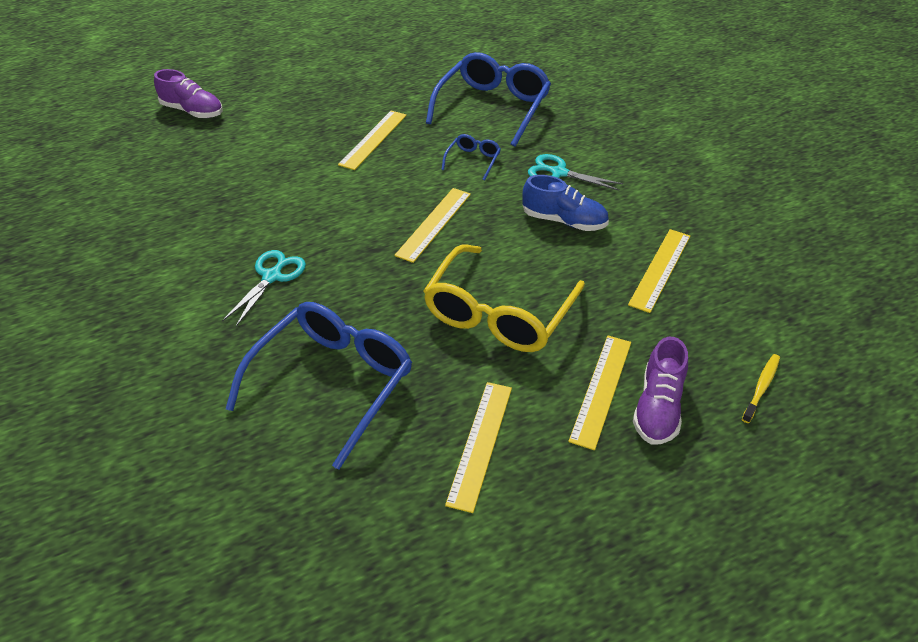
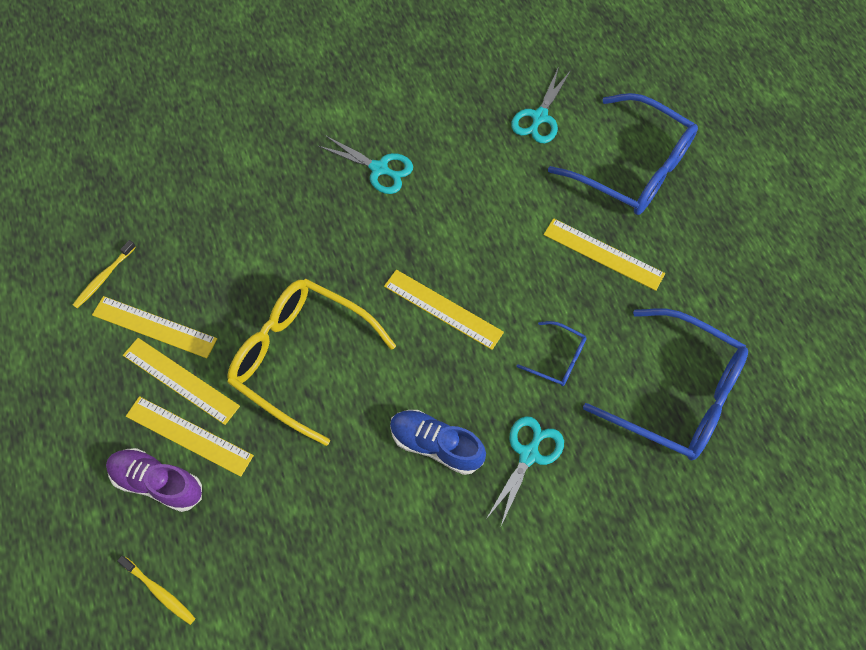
camera: 95 degrees right, 20 degrees up
(192, 111) = (659, 78): purple shoe -> none
(223, 175) = (539, 117): none -> turquoise scissors
(333, 382) = (242, 220): blue glasses -> blue glasses (633, 167)
(418, 511) = (104, 277): none -> yellow toothbrush
(564, 221) = (436, 445): blue shoe -> blue shoe turned 90 degrees clockwise
(660, 269) = (342, 535): yellow ruler -> yellow ruler (180, 380)

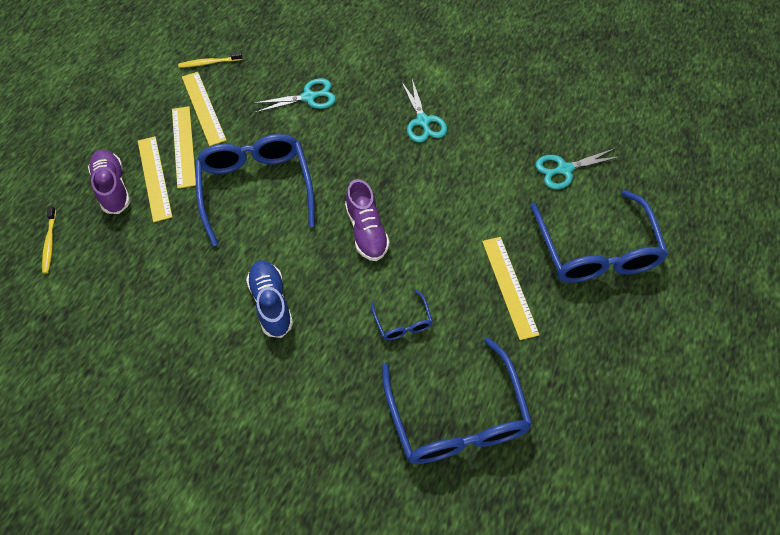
camera: 45 degrees right, 5 degrees down
(301, 358) = (256, 188): yellow glasses -> blue glasses
(443, 309) = (366, 231): yellow ruler -> purple shoe
(528, 455) = (317, 361): turquoise scissors -> turquoise scissors (308, 97)

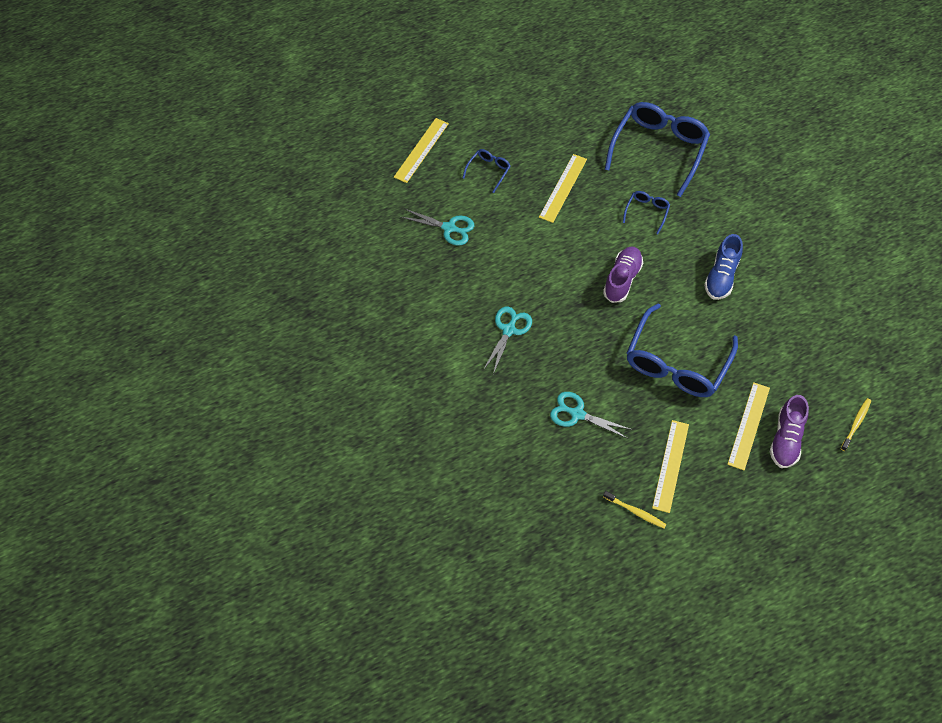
camera: 140 degrees left, 0 degrees up
(183, 146) = (709, 439): yellow ruler -> yellow ruler (421, 150)
(596, 251) = (488, 171): blue glasses -> blue glasses, size x0.45

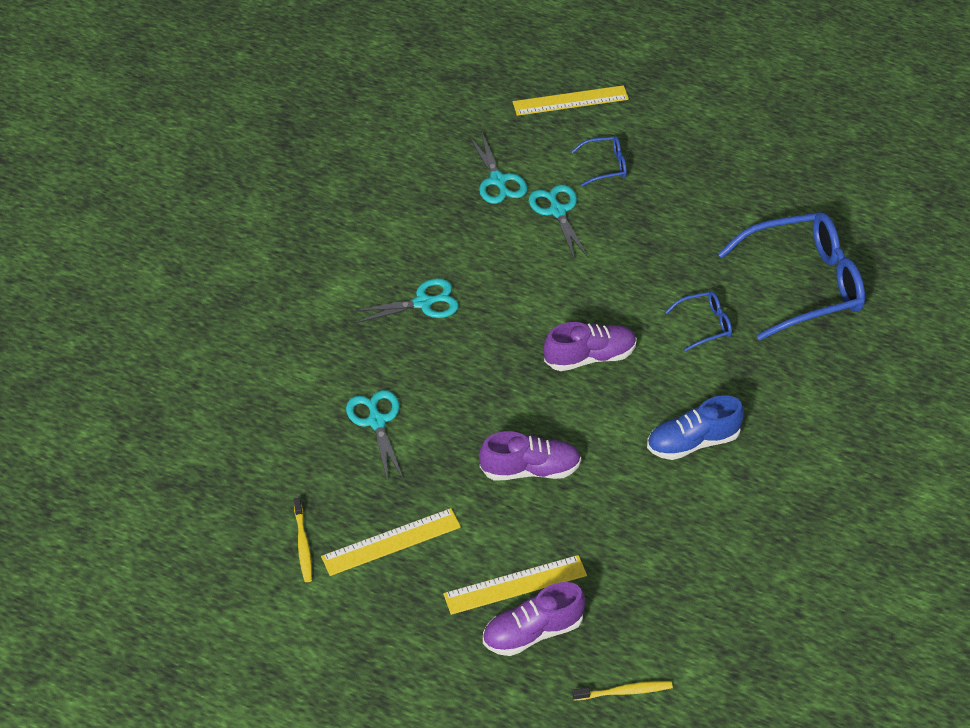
camera: 50 degrees right, 10 degrees down
(501, 217) = (557, 211): none -> turquoise scissors
(563, 188) = (654, 236): yellow ruler -> none
(676, 363) = (530, 469): blue glasses -> purple shoe

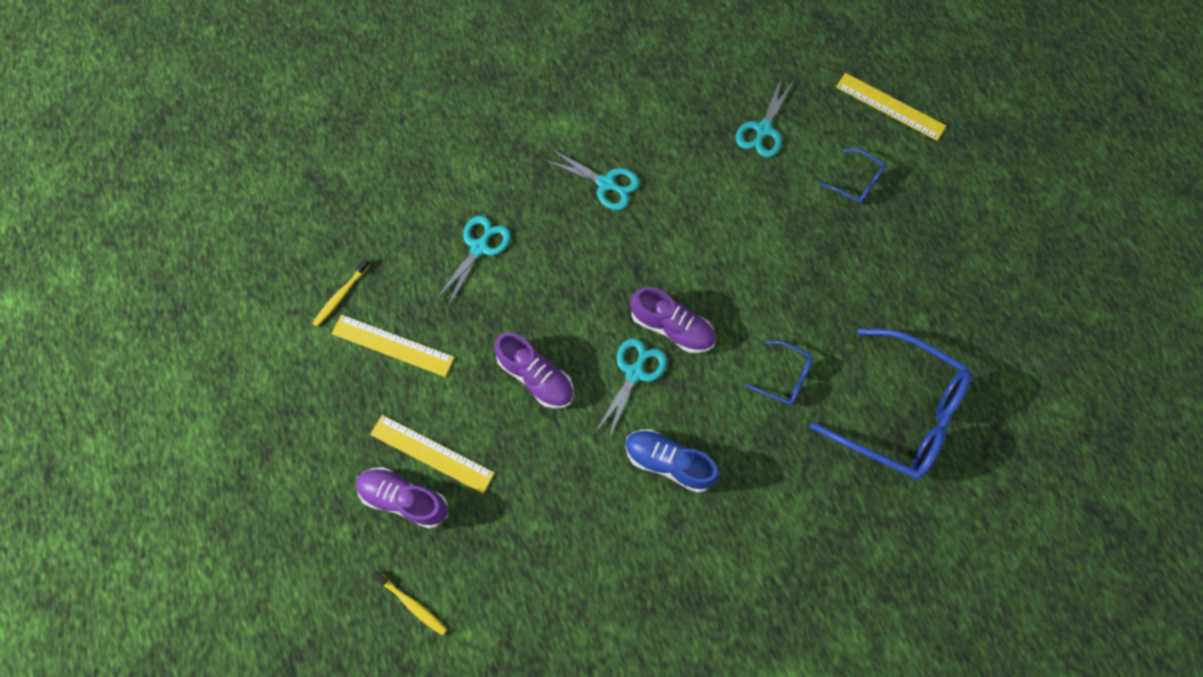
camera: 45 degrees right, 20 degrees up
(557, 211) = (778, 190): turquoise scissors -> turquoise scissors (634, 373)

